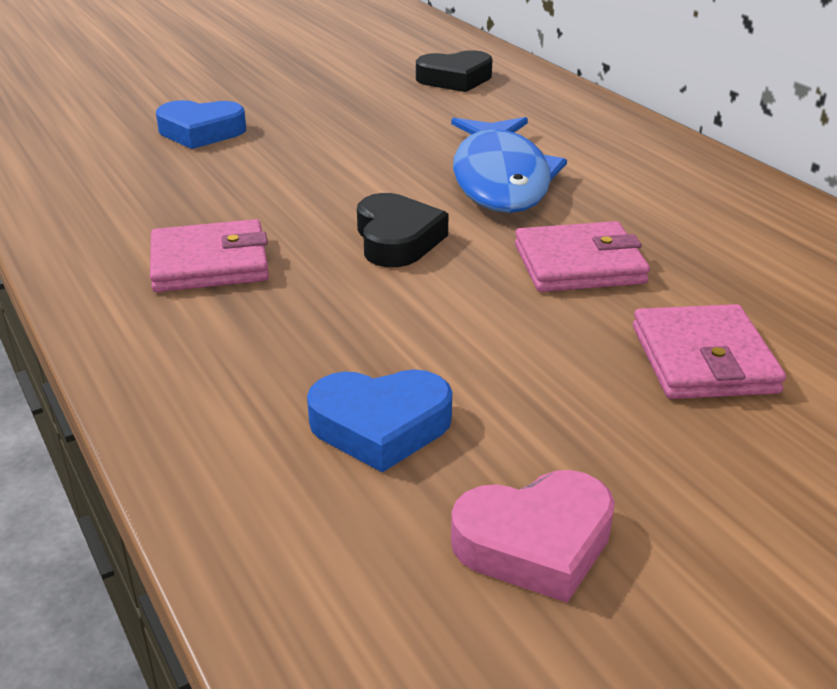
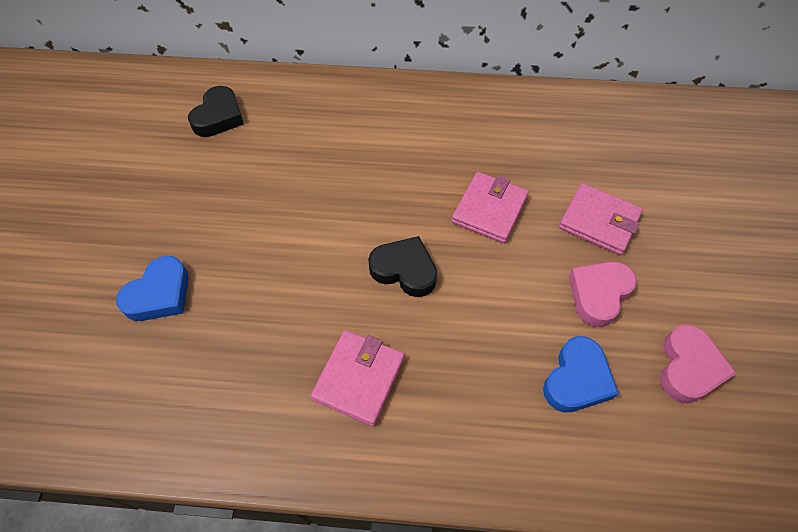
camera: 55 degrees left, 25 degrees up
(500, 179) = (374, 182): blue fish -> none
(561, 401) = (598, 294): none -> pink heart

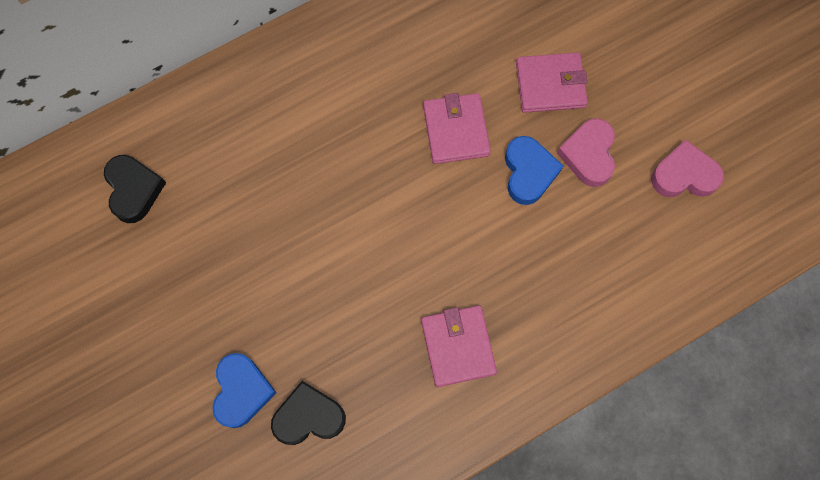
camera: 35 degrees left, 15 degrees up
(404, 270) = (426, 233): black heart -> black heart (308, 416)
(576, 379) = (613, 238): blue heart -> blue heart (528, 172)
(688, 368) = (684, 175): pink heart -> pink heart turned 75 degrees counterclockwise

